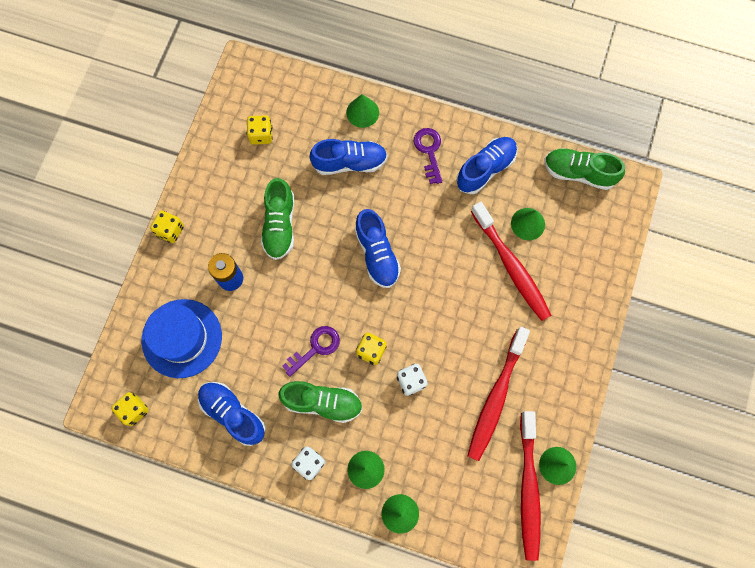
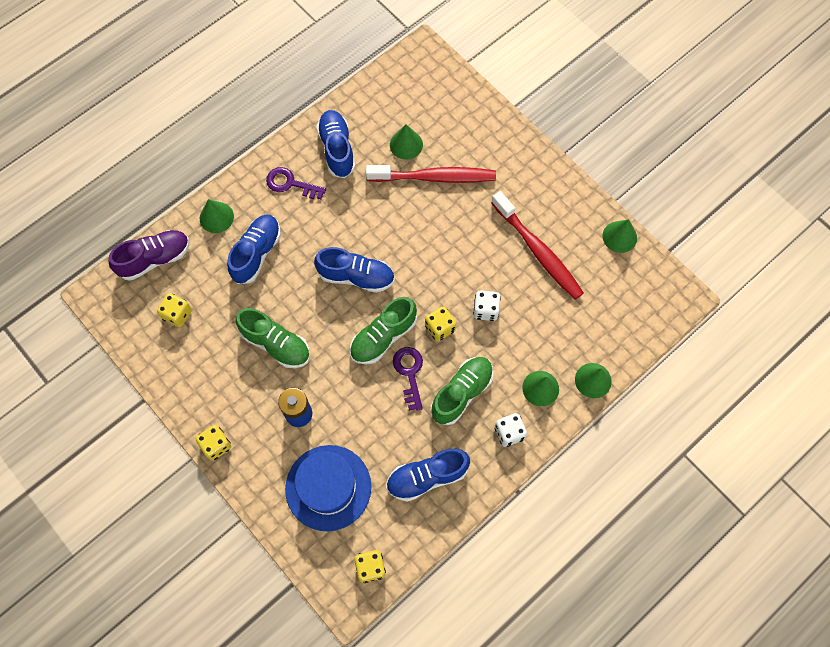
camera: 60 degrees left, 5 degrees down
(298, 89) = (155, 259): none -> purple shoe
(528, 488) = (626, 269): red toothbrush -> none
(579, 173) = (387, 82): green shoe -> green shoe (383, 337)

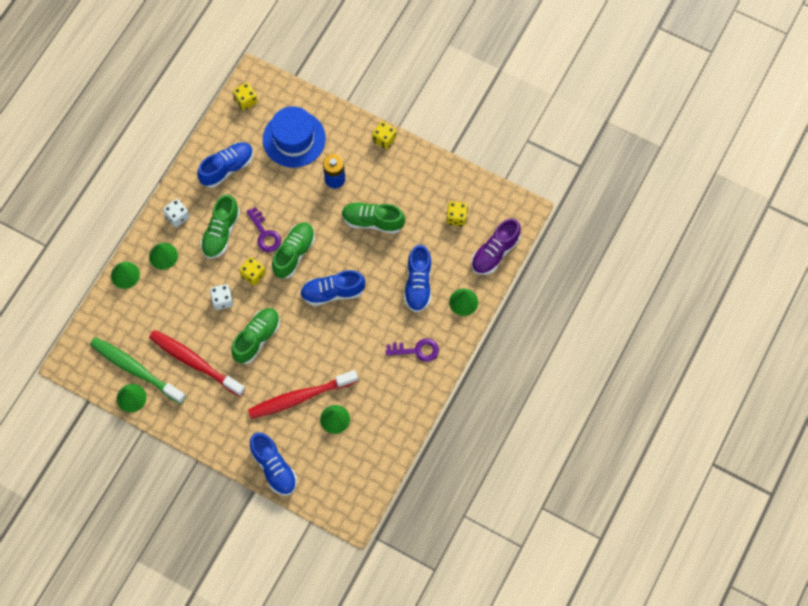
camera: 160 degrees right, 0 degrees up
(337, 149) = (391, 394): blue shoe -> blue shoe (274, 467)
(460, 254) = (257, 338): none -> green shoe
(607, 265) = (136, 369): none -> green toothbrush

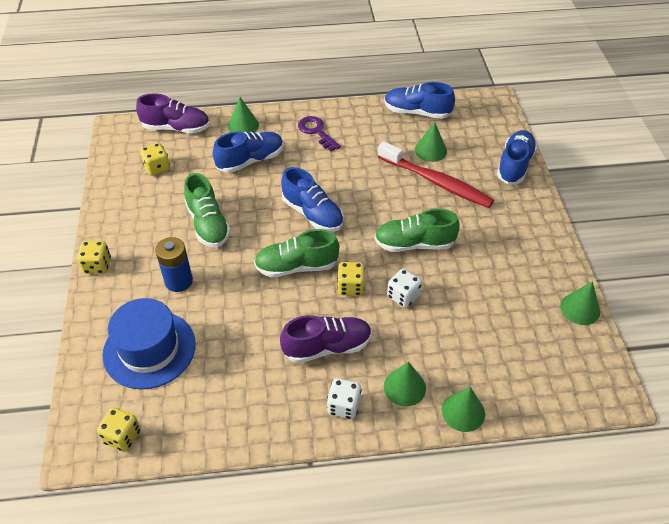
camera: 125 degrees left, 20 degrees down
(136, 369) = (550, 324): green toothbrush -> none
(195, 362) = (488, 278): red toothbrush -> none
(221, 233) = (327, 347): green shoe -> purple shoe
(227, 168) = (238, 394): blue shoe -> blue shoe (417, 112)
(265, 234) = (295, 305): purple key -> none

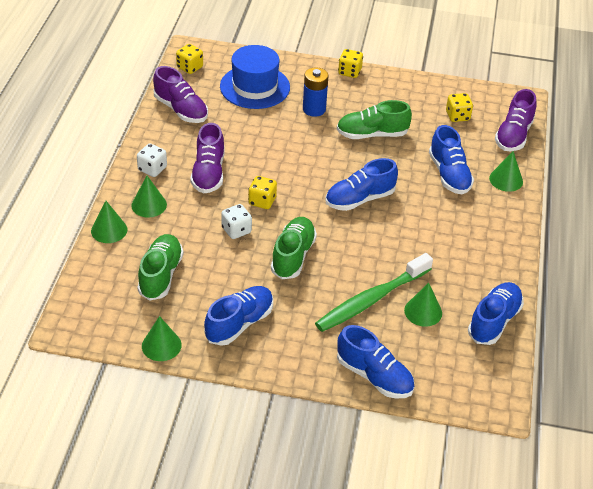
camera: 105 degrees right, 5 degrees down
(219, 415) = (181, 110): none -> purple shoe
(296, 266) = (300, 175): green shoe -> green shoe (161, 275)
(316, 132) = (480, 230): purple key -> none
(436, 182) = (371, 300): red toothbrush -> green toothbrush
(518, 260) = (239, 324): none -> blue shoe

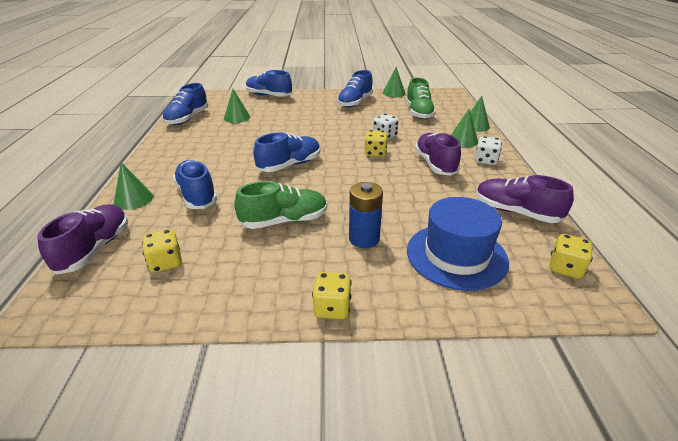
camera: 170 degrees right, 10 degrees down
(293, 256) = (335, 129): green shoe -> none
(371, 300) = (273, 118): green toothbrush -> none

